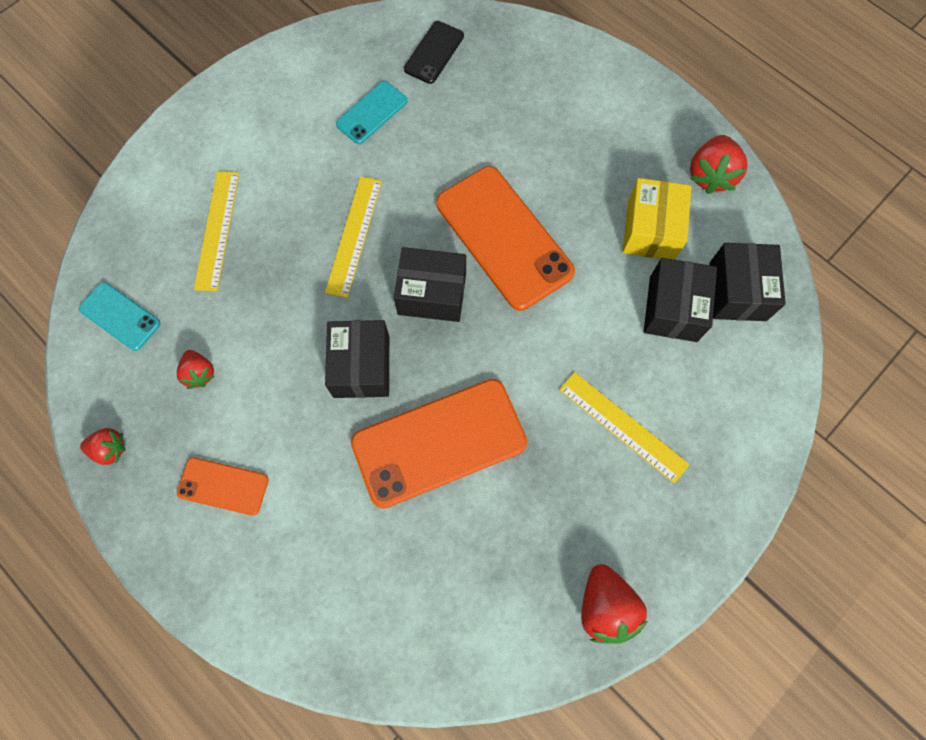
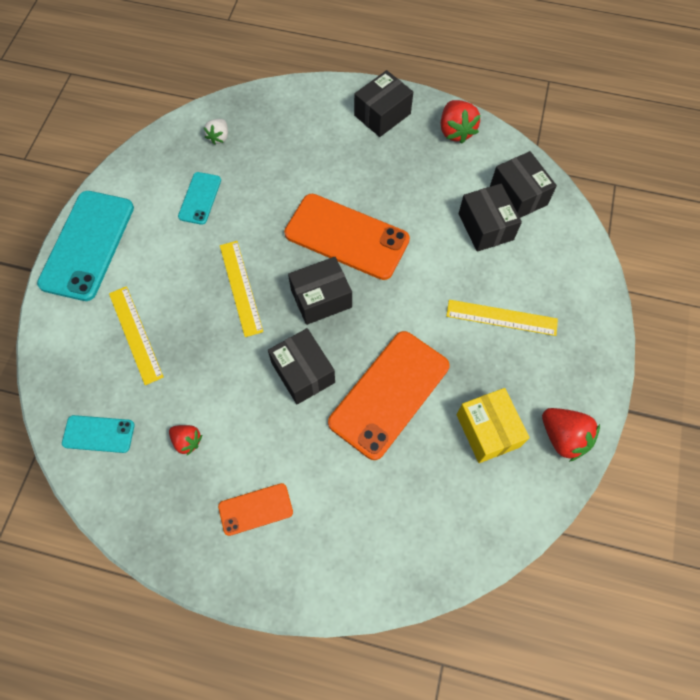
camera: 30 degrees left, 5 degrees down
(110, 449) = (152, 532): red strawberry -> none
(227, 107) = (87, 245): none -> turquoise phone
(434, 52) = (219, 137): black phone -> white strawberry
(635, 113) = (382, 114): none -> black box
(650, 230) = (440, 184): yellow box -> yellow box (487, 430)

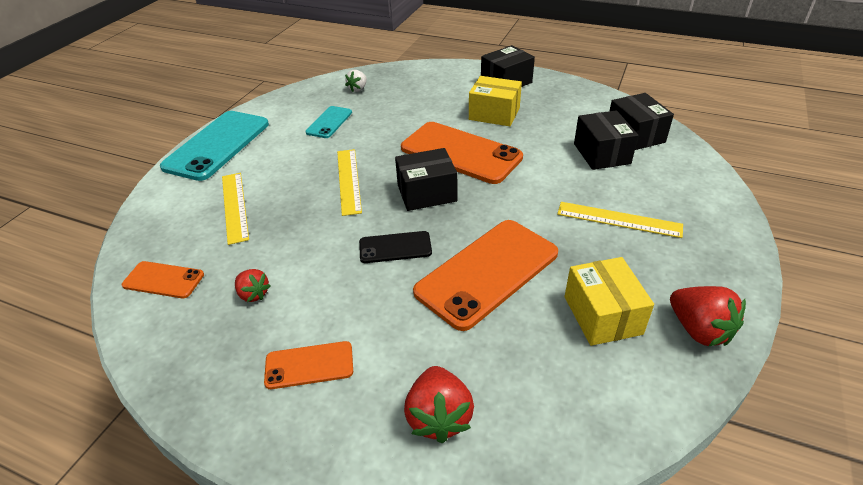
camera: 10 degrees right, 25 degrees down
(98, 434) = (163, 280): turquoise phone -> orange phone
(303, 373) = (395, 247): black box -> black phone
(374, 171) = (494, 114): none -> yellow box
(455, 131) = (573, 94): red strawberry -> red strawberry (439, 417)

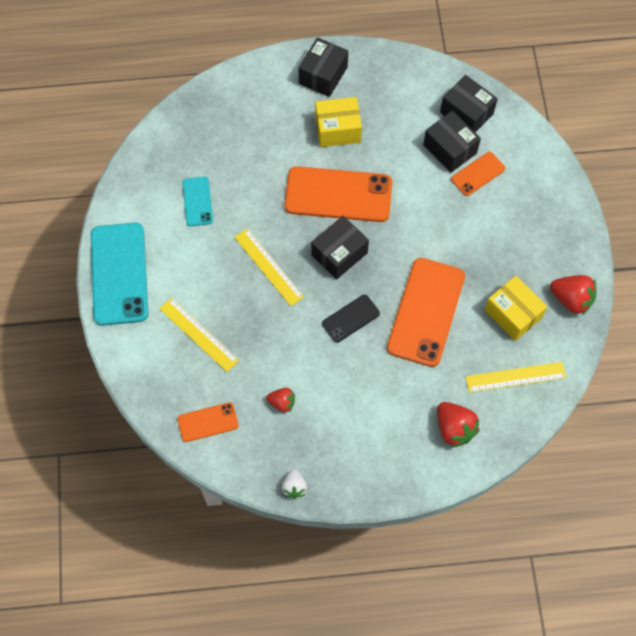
camera: 30 degrees left, 25 degrees up
(309, 365) = (359, 434): orange phone -> orange phone (478, 174)
(358, 89) = (188, 141): white strawberry -> white strawberry (294, 487)
(619, 220) = (491, 221): yellow ruler -> yellow ruler (515, 377)

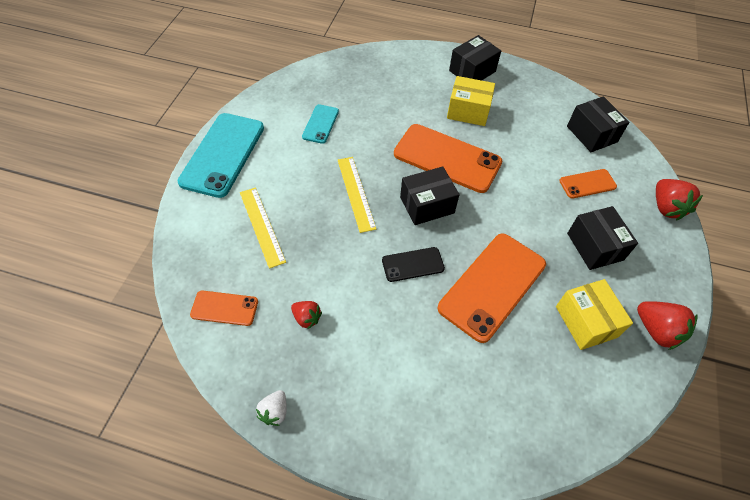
camera: 20 degrees right, 10 degrees down
(450, 149) = (566, 156): black box -> black box (595, 246)
(454, 428) = (480, 419): red strawberry -> red strawberry (666, 208)
(515, 377) = (570, 389): yellow ruler -> none

